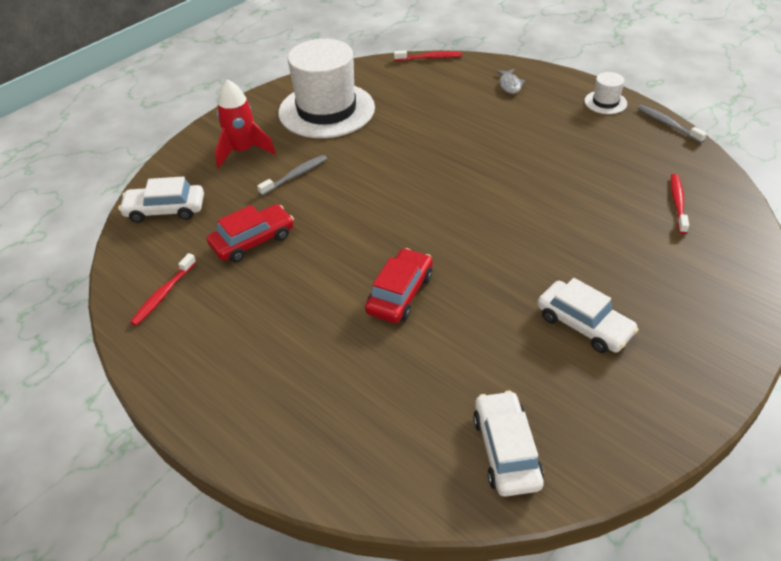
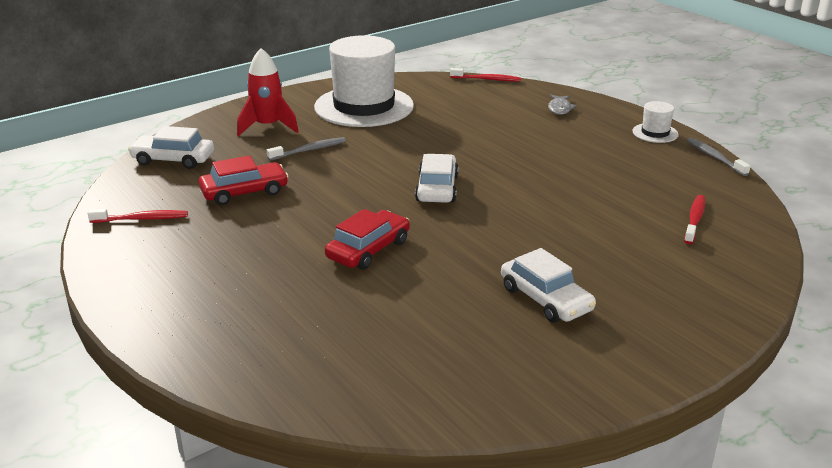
camera: 10 degrees right, 15 degrees down
(163, 294) = (141, 219): red toothbrush -> red toothbrush turned 135 degrees counterclockwise
(506, 450) = (416, 381): white car -> white car (437, 188)

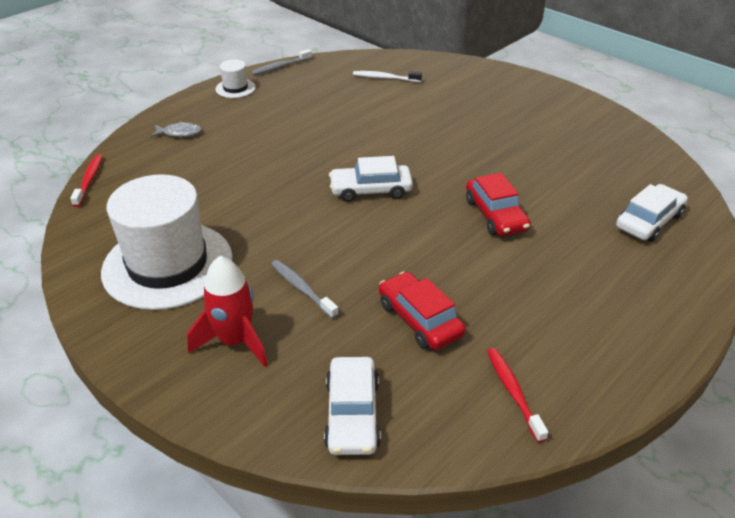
camera: 100 degrees left, 10 degrees up
(368, 249) = (495, 215): red car -> red car turned 135 degrees counterclockwise
(545, 299) = (519, 131): white car -> white car (649, 221)
(694, 220) = (385, 78): red toothbrush -> white toothbrush

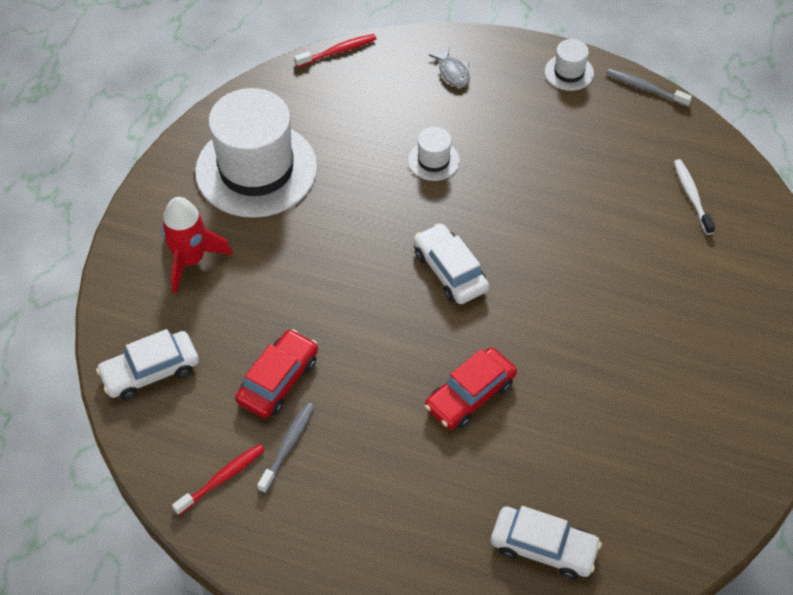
camera: 65 degrees right, 15 degrees up
(256, 166) = (433, 160): none -> white hat
(302, 289) = (274, 278): grey toothbrush -> grey toothbrush (288, 446)

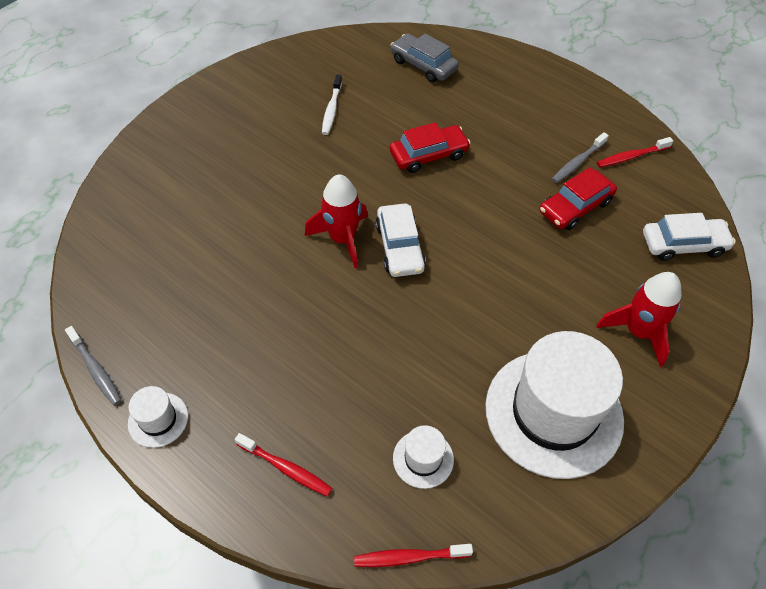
camera: 160 degrees left, 0 degrees up
(433, 160) = (363, 359): white hat -> white hat (423, 459)
(453, 73) = (285, 468): grey fish -> red toothbrush
(511, 261) = (342, 239): none -> red rocket
(543, 547) = (423, 65): white car -> grey car
(692, 196) = (149, 244): white toothbrush -> white toothbrush (332, 109)

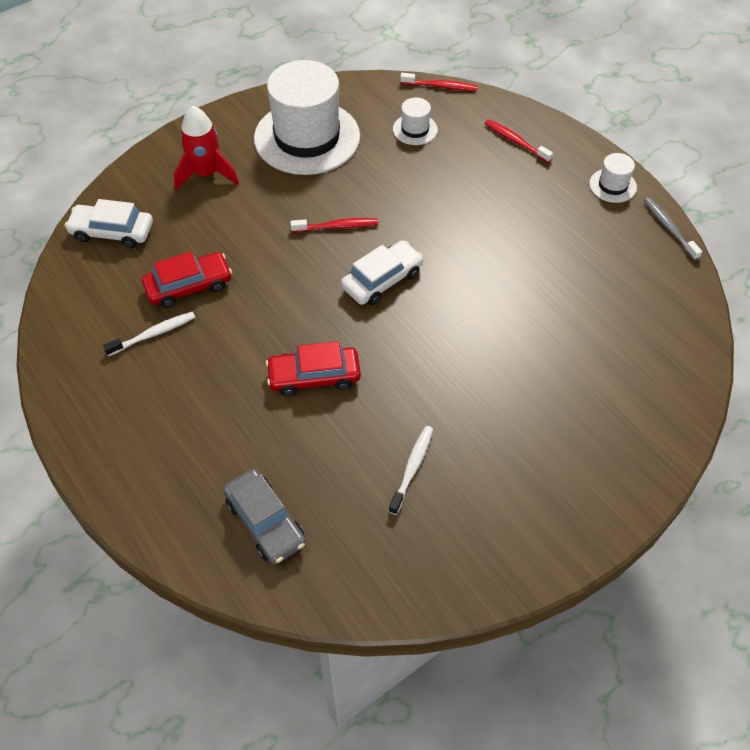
camera: 165 degrees left, 0 degrees up
(342, 239) = (437, 298): red rocket -> none
(399, 247) = (382, 280): white car -> white car turned 45 degrees clockwise
(578, 162) = (153, 334): grey toothbrush -> white toothbrush
(631, 156) = (90, 329): red toothbrush -> red toothbrush (336, 227)

